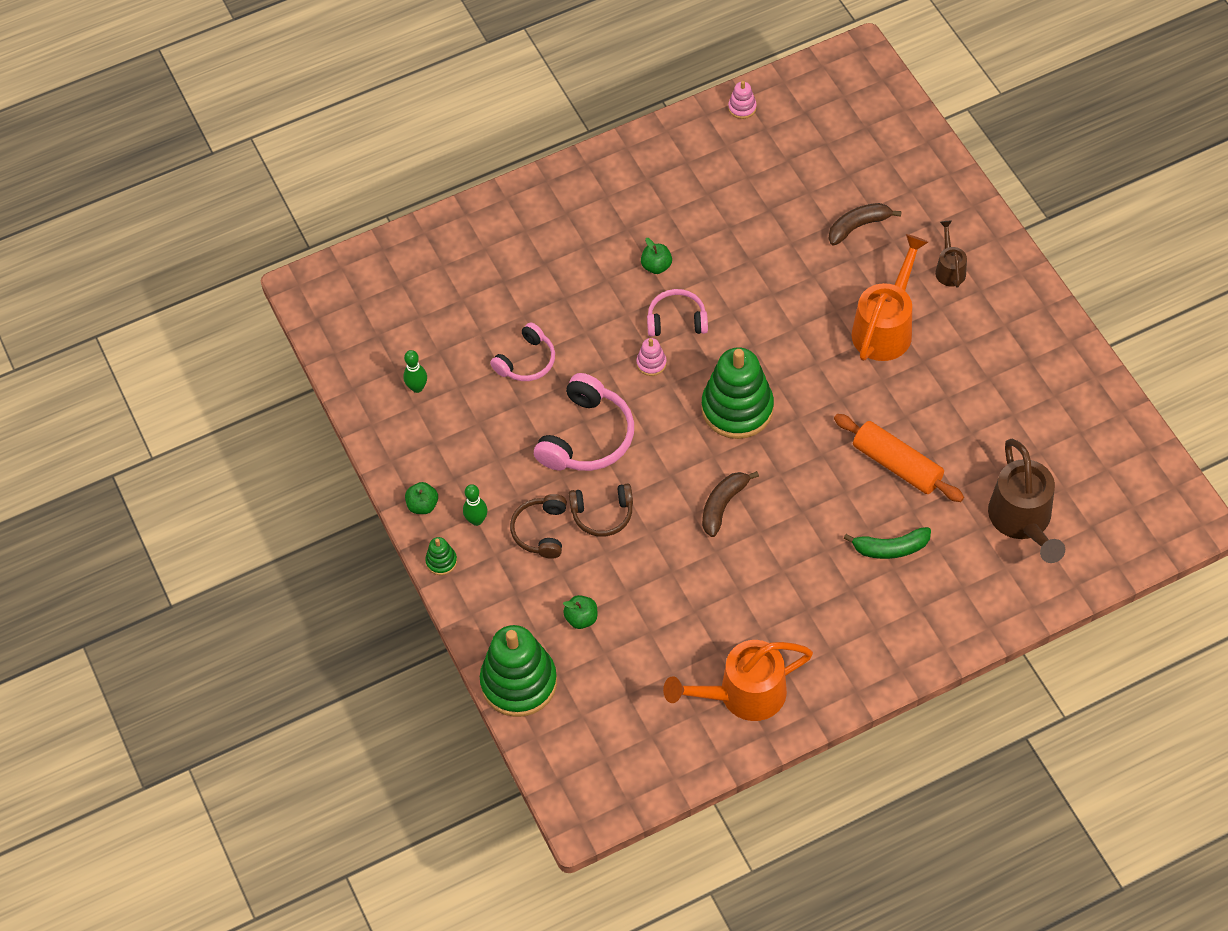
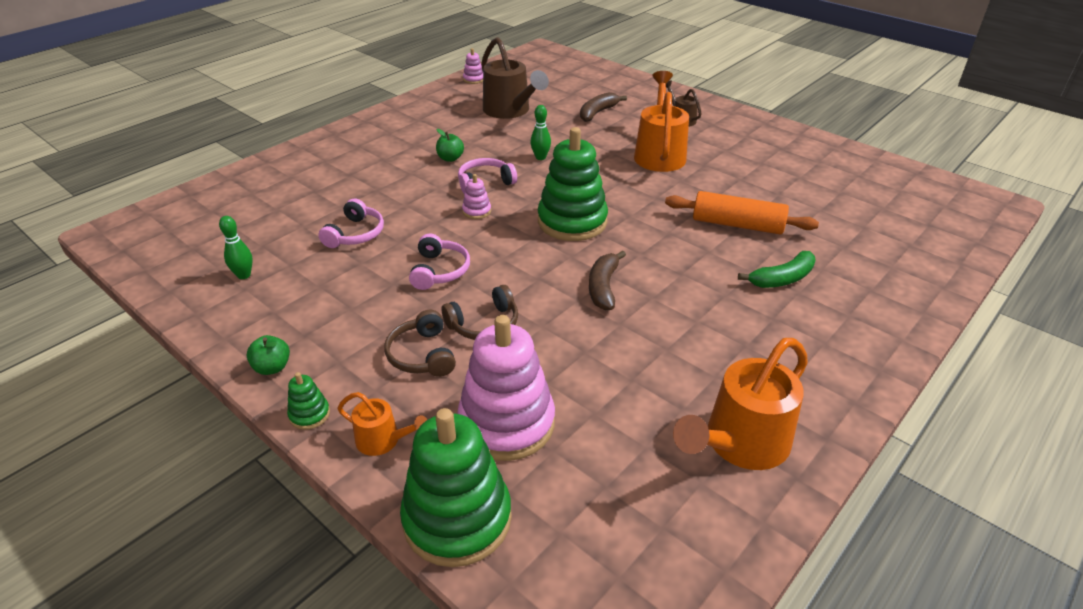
camera: 25 degrees left, 20 degrees down
(476, 520) = (342, 364): green bowling pin -> green bowling pin (540, 157)
(488, 603) = (383, 441): none -> orange watering can
(581, 618) = (506, 423): green apple -> pink stacking toy
(587, 437) = (439, 271): pink headphones -> pink headphones, size x0.62
(1022, 521) = (873, 234): brown watering can -> brown watering can (510, 111)

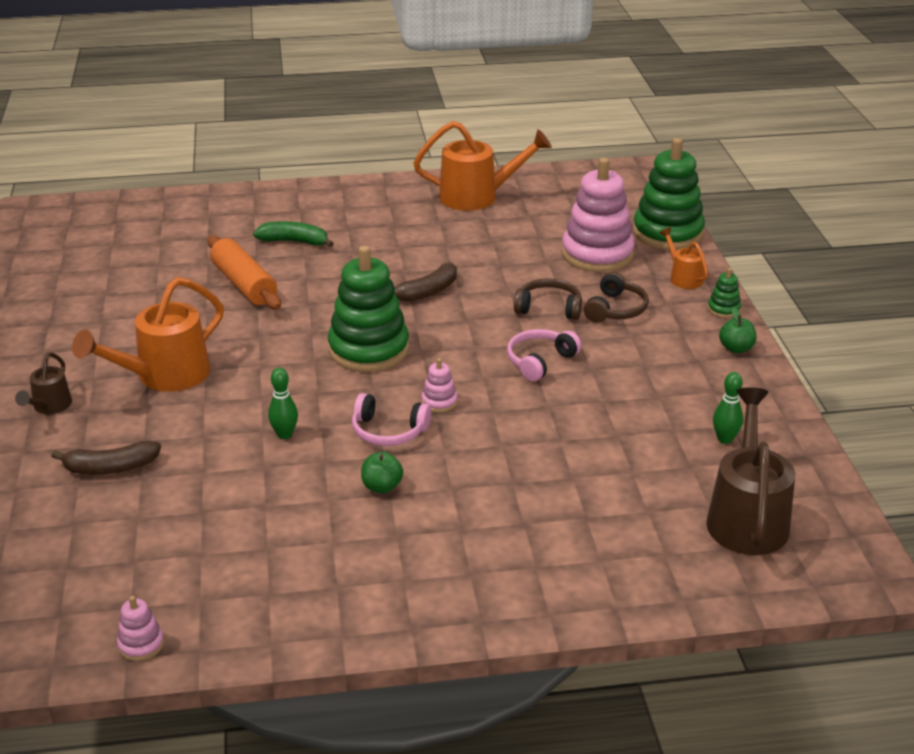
camera: 140 degrees left, 5 degrees down
(355, 234) = (584, 434): pink headphones -> none
(510, 111) = (202, 533): brown watering can -> brown watering can (747, 516)

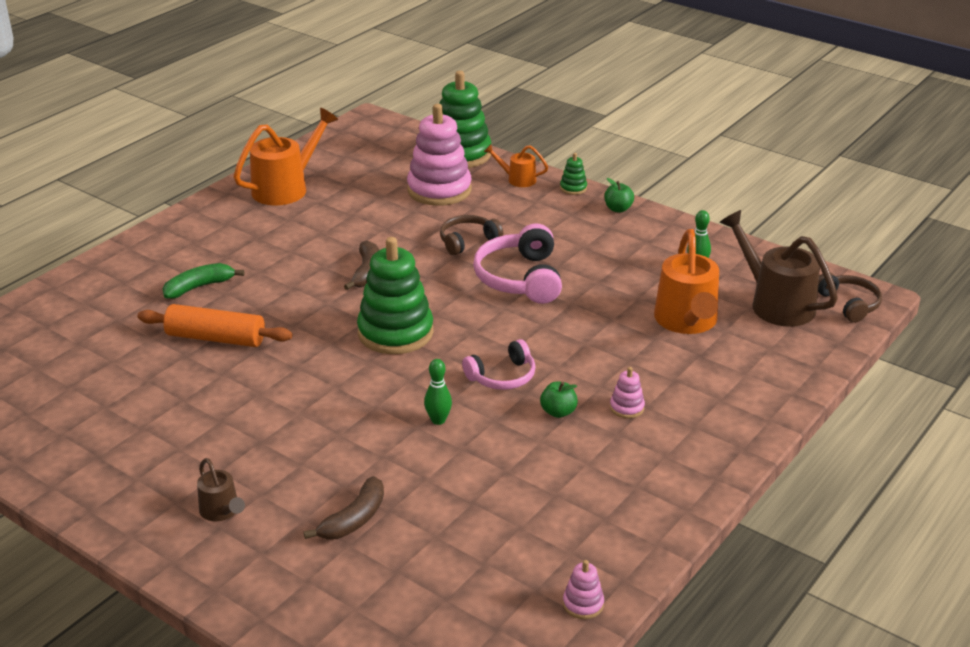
camera: 45 degrees left, 0 degrees up
(163, 376) = (275, 436): orange watering can -> orange watering can (687, 322)
(439, 402) = (502, 339): pink stacking toy -> pink stacking toy (627, 408)
(539, 361) = (520, 278): pink headphones -> pink headphones, size x1.61
(616, 309) = (511, 220): brown headphones -> brown headphones (849, 304)

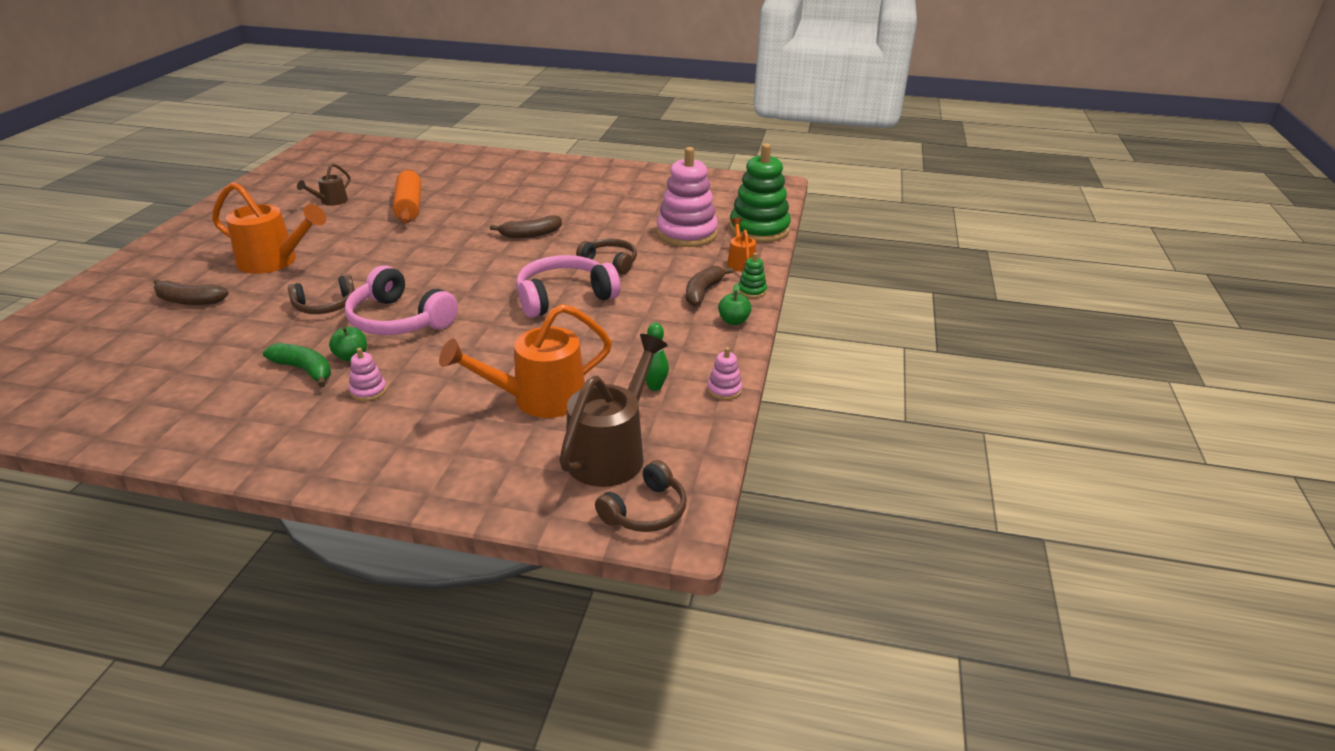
camera: 65 degrees right, 0 degrees up
(199, 287) = (473, 186): green banana -> green banana (304, 370)
(222, 512) = (198, 255): brown watering can -> brown watering can (330, 202)
(287, 188) = (635, 181): orange watering can -> orange watering can (275, 262)
(395, 332) = (446, 263): green stacking toy -> none
(438, 420) = (325, 306): green bowling pin -> brown headphones
(502, 377) = (399, 320): pink headphones -> pink headphones, size x1.61
(559, 210) = (703, 292): none -> brown banana
(583, 604) = (66, 421): pink stacking toy -> pink stacking toy (724, 390)

